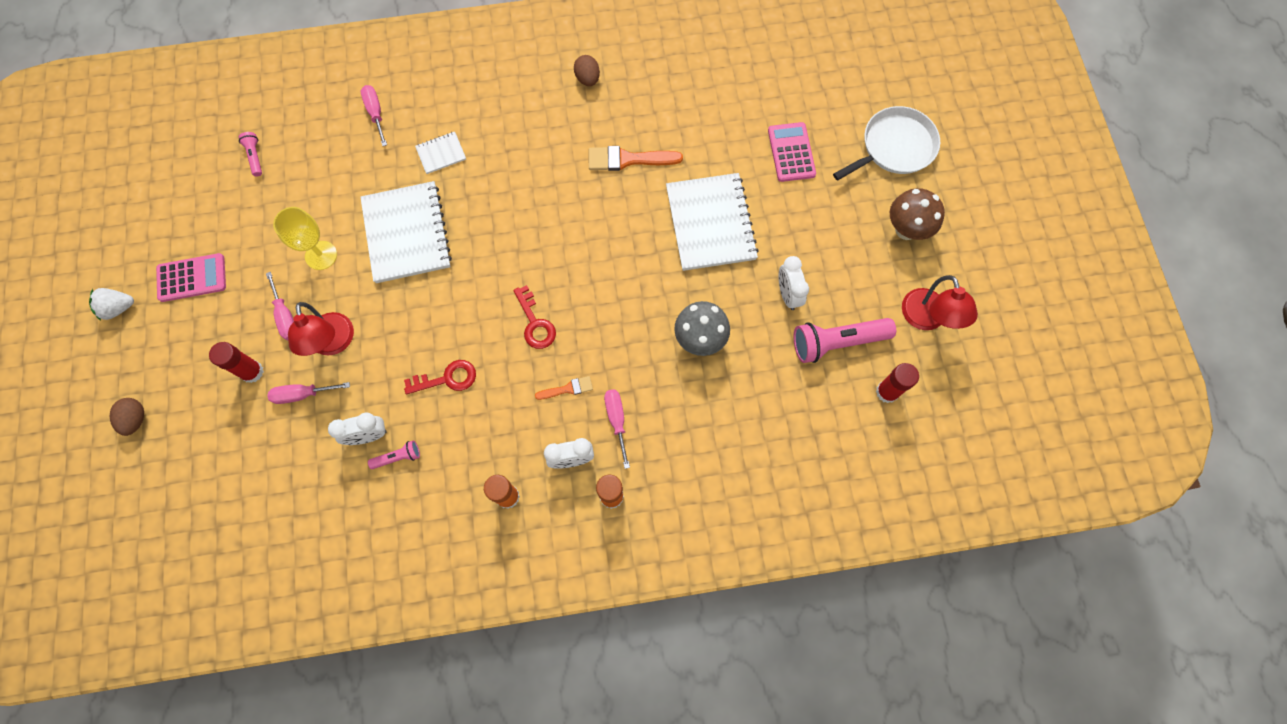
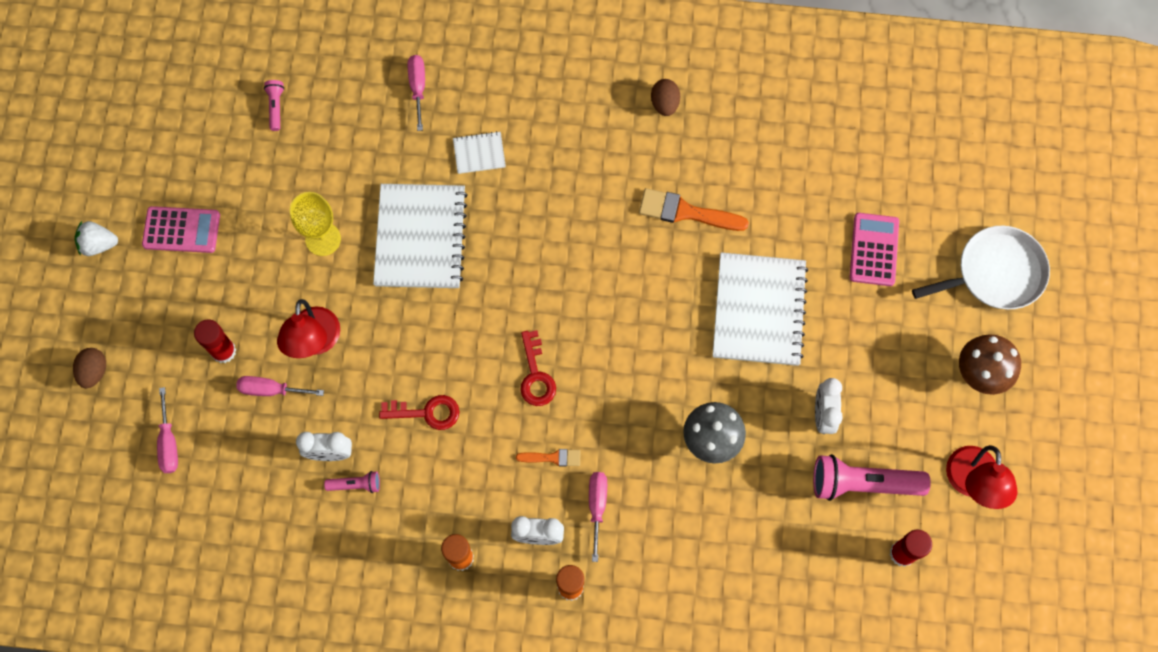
camera: 15 degrees right, 0 degrees up
(285, 316) = (271, 299): pink screwdriver -> pink screwdriver (169, 443)

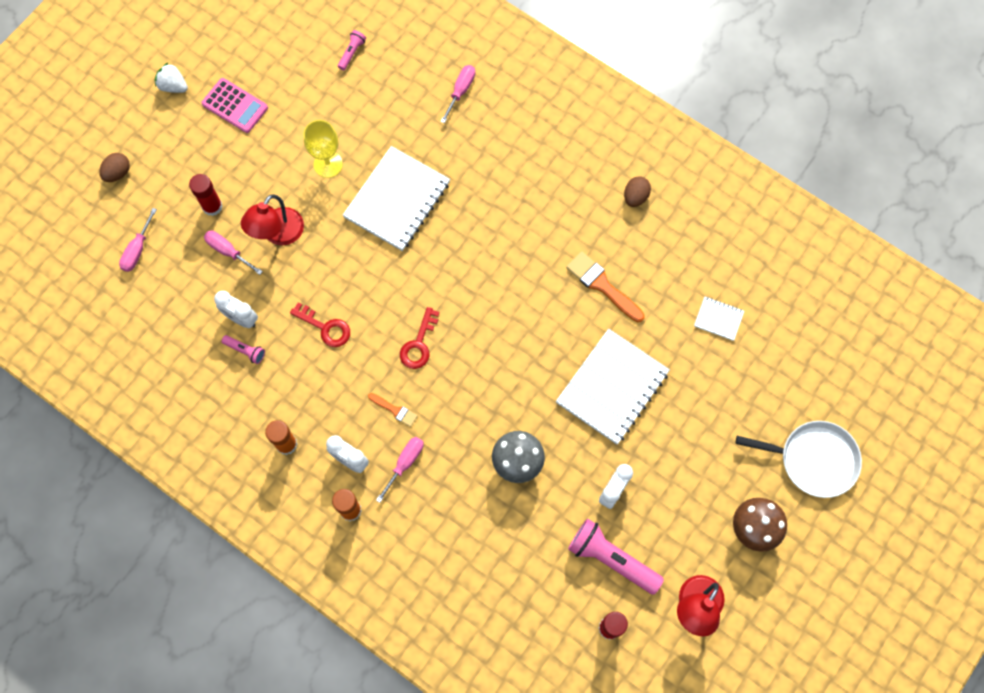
camera: 30 degrees right, 0 degrees up
(479, 153) = (476, 161): white notebook -> white notebook (718, 319)
(873, 249) = (728, 390): pink calculator -> none

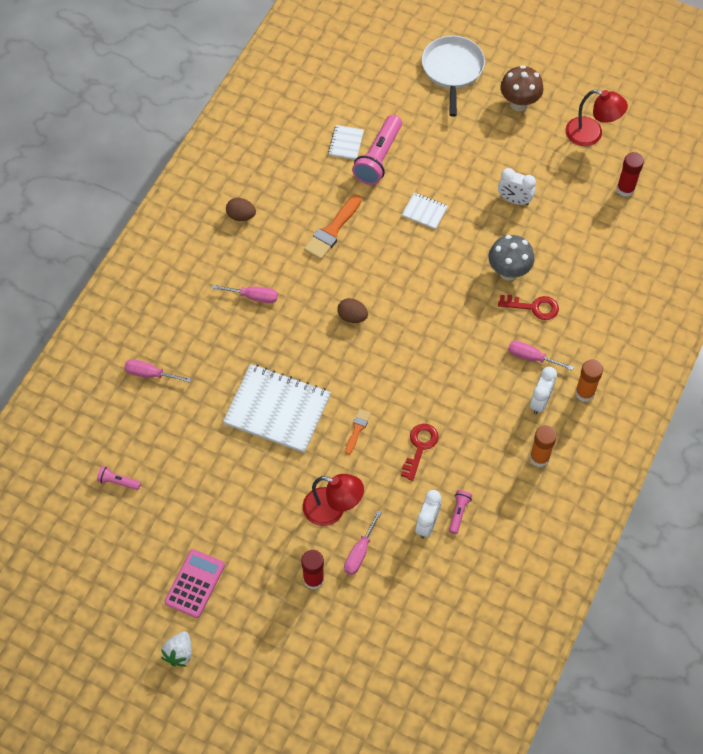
camera: 100 degrees left, 10 degrees down
(118, 173) = (291, 685): brown egg -> brown egg (352, 317)
(137, 250) = (375, 642): pink screwdriver -> pink screwdriver (253, 297)
(328, 164) = (249, 479): yellow goblet -> none
(395, 410) = (485, 374): orange brush -> orange brush (357, 429)
(419, 344) = (418, 365): red key -> red key (533, 307)
(611, 559) = (570, 194): pink flashlight -> pink flashlight (378, 158)
(612, 387) = (424, 211): white notebook -> white notebook, size x0.46

